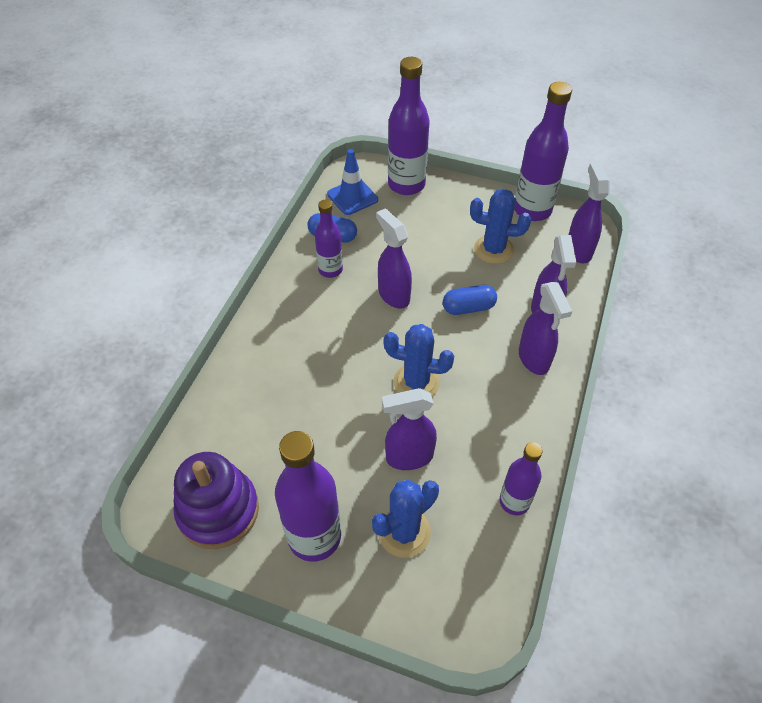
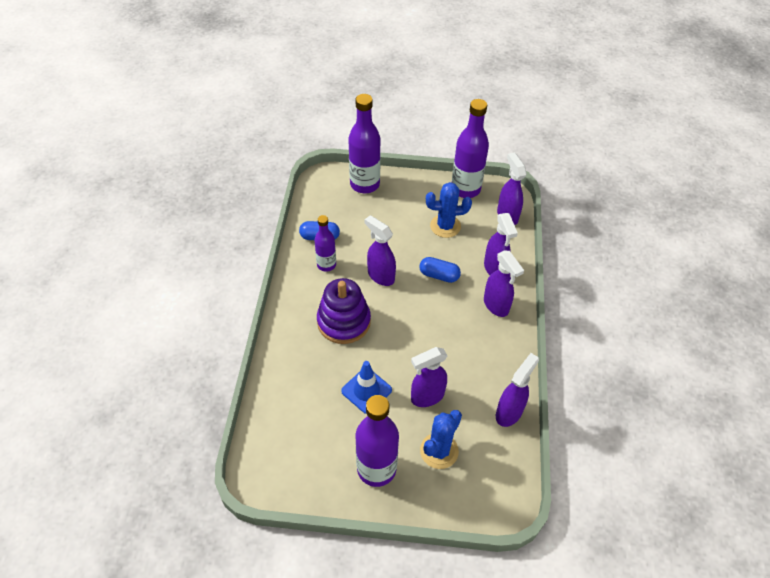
camera: 15 degrees left, 0 degrees up
(218, 510) = (300, 466): purple stacking toy -> purple stacking toy (344, 321)
(352, 197) = (325, 201): blue traffic cone -> blue traffic cone (366, 390)
(416, 382) = (416, 340): blue cactus -> none
(468, 308) = (439, 275): blue capsule -> blue capsule turned 45 degrees clockwise
(514, 502) = (509, 412): purple bottle -> purple spray bottle

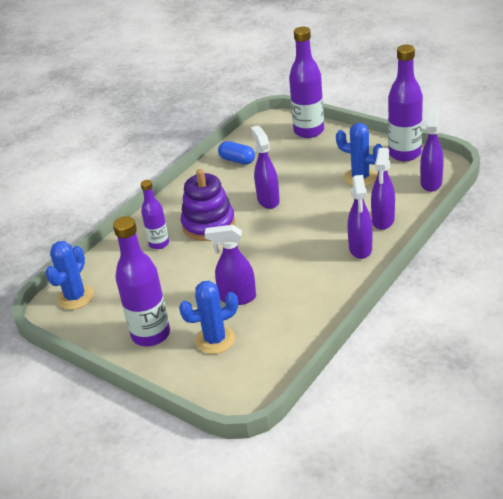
camera: 35 degrees right, 15 degrees down
(271, 454) = (75, 297): none -> blue cactus
(326, 265) = (227, 181): purple bottle -> purple bottle (159, 243)
(366, 390) = (188, 278): blue traffic cone -> none
(439, 275) = (323, 213): blue capsule -> none
(509, 412) = (304, 332): purple spray bottle -> none

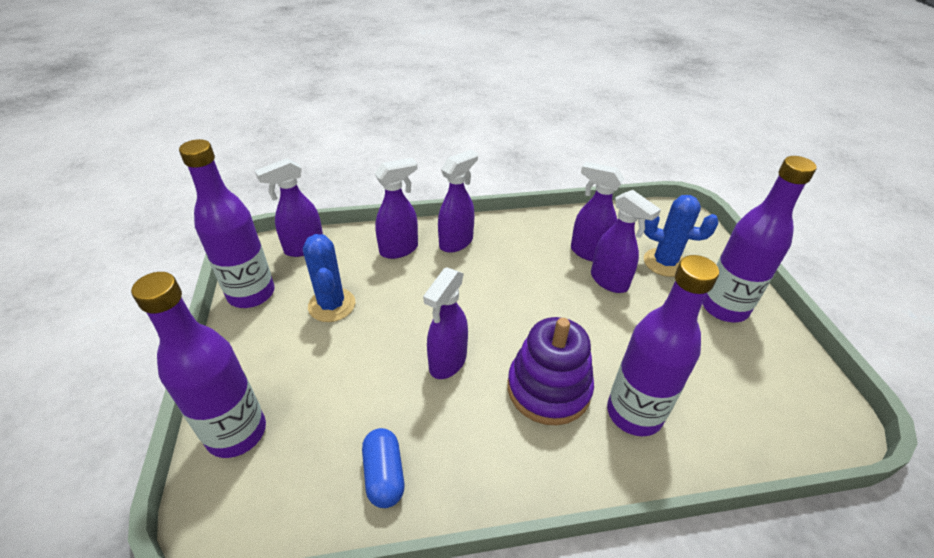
camera: 140 degrees left, 5 degrees up
(75, 297) = (798, 419): blue cactus -> none
(159, 243) = (634, 413): purple bottle -> purple bottle, size x1.68
(272, 307) = (589, 252): none -> purple spray bottle

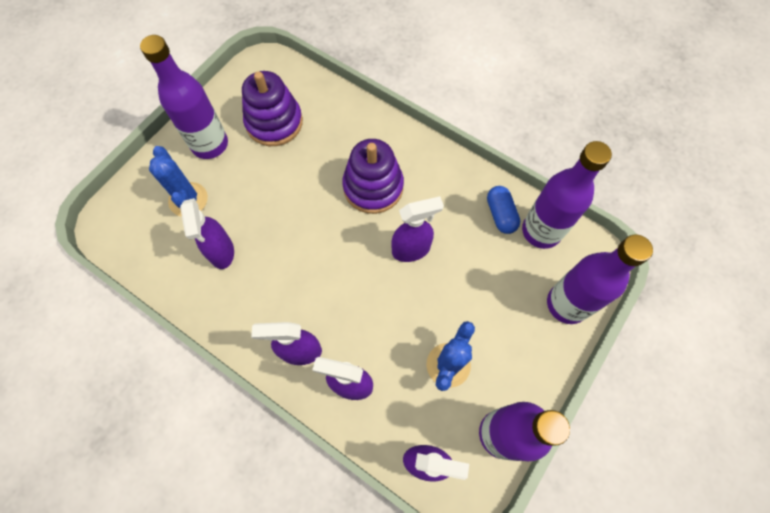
camera: 135 degrees left, 25 degrees up
(384, 475) = (500, 214): blue capsule -> blue capsule turned 45 degrees counterclockwise
(609, 281) = (244, 218): purple spray bottle -> none
(634, 413) = (347, 141): purple bottle -> purple bottle (541, 231)
(718, 370) = (274, 122): none -> purple stacking toy

